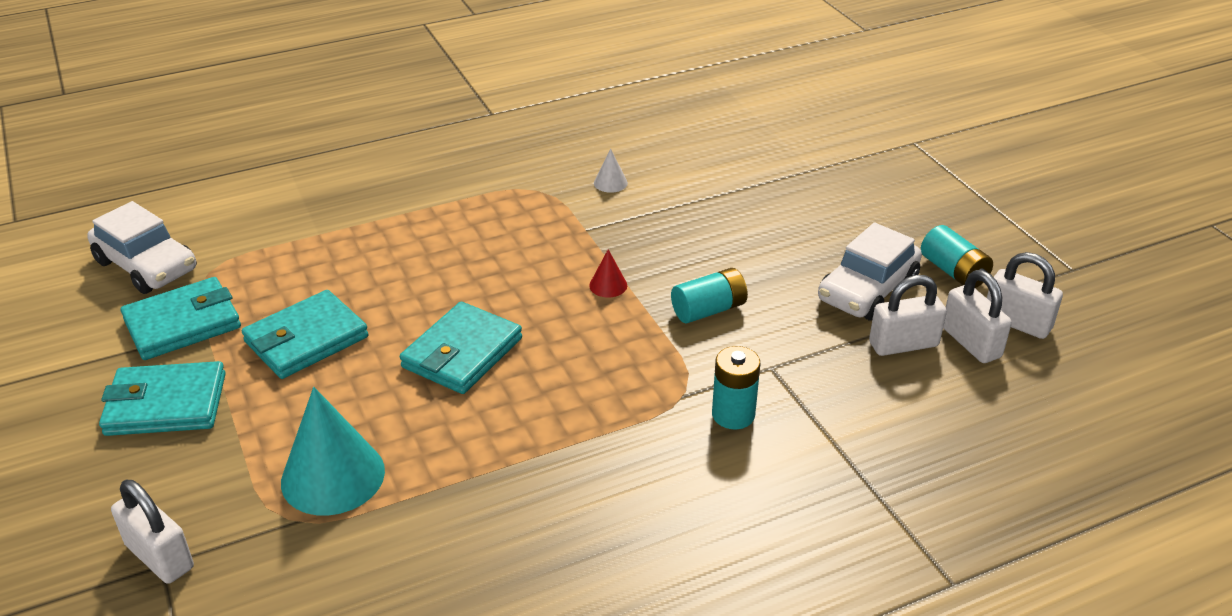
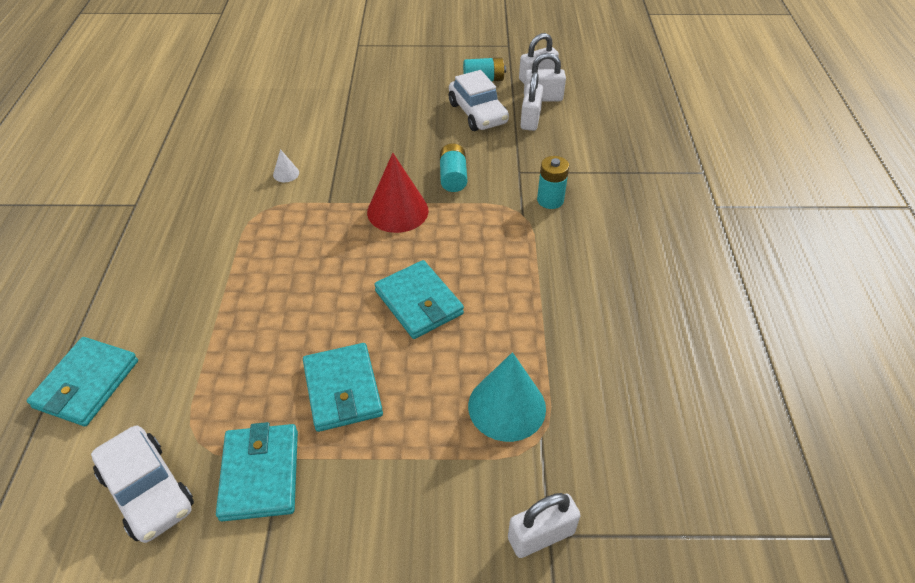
camera: 65 degrees left, 10 degrees up
(146, 266) = (148, 491): white car -> white car turned 75 degrees clockwise
(166, 404) = (363, 504): turquoise wallet -> turquoise wallet (87, 384)
(608, 285) = (397, 211): red cone -> red cone, size x2.24

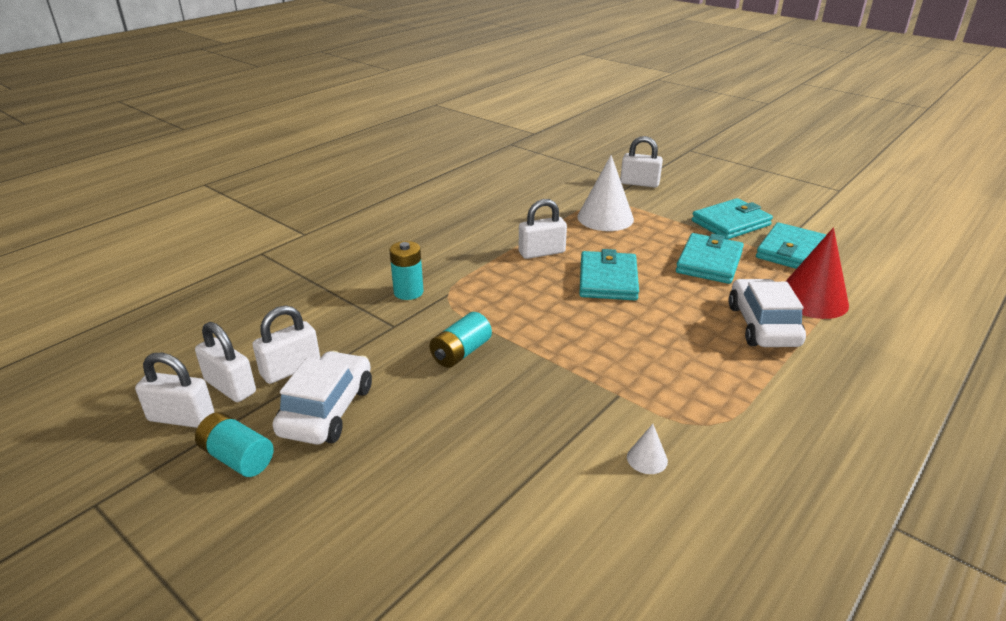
camera: 140 degrees left, 15 degrees down
(87, 384) = (938, 347): turquoise wallet -> turquoise wallet (731, 223)
(148, 491) = (876, 272): white car -> white car (762, 325)
(397, 211) = (554, 349): red cone -> red cone (812, 299)
(507, 406) = (605, 218): turquoise cone -> white cone
(508, 304) = (541, 252): none -> white padlock

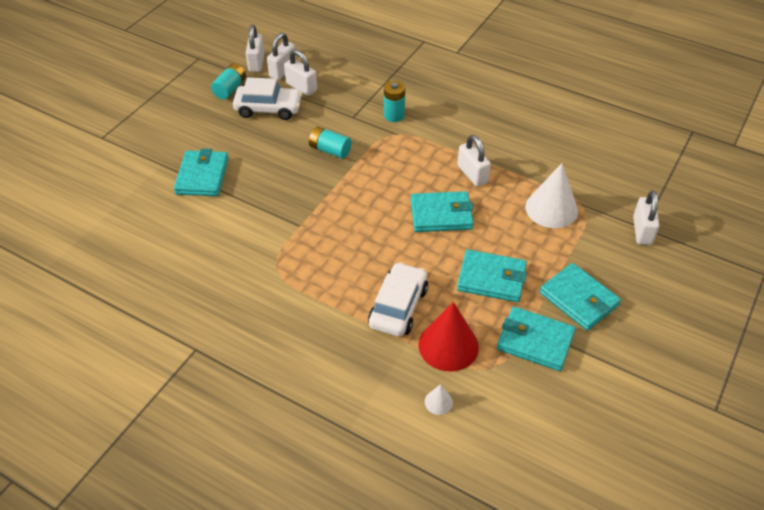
camera: 80 degrees right, 15 degrees up
(480, 507) = (202, 176): none -> turquoise wallet
(647, 459) = (242, 239): white cone -> white cone (438, 402)
(762, 325) = (398, 307): white car -> white car turned 60 degrees counterclockwise

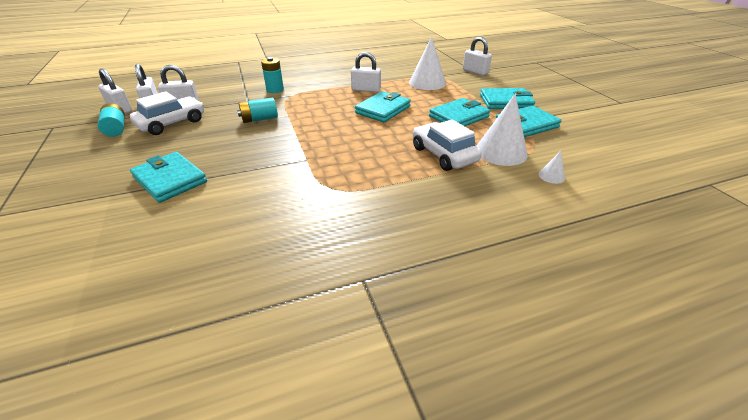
camera: 50 degrees left, 10 degrees down
(448, 345) = (501, 152): red cone -> white cone

